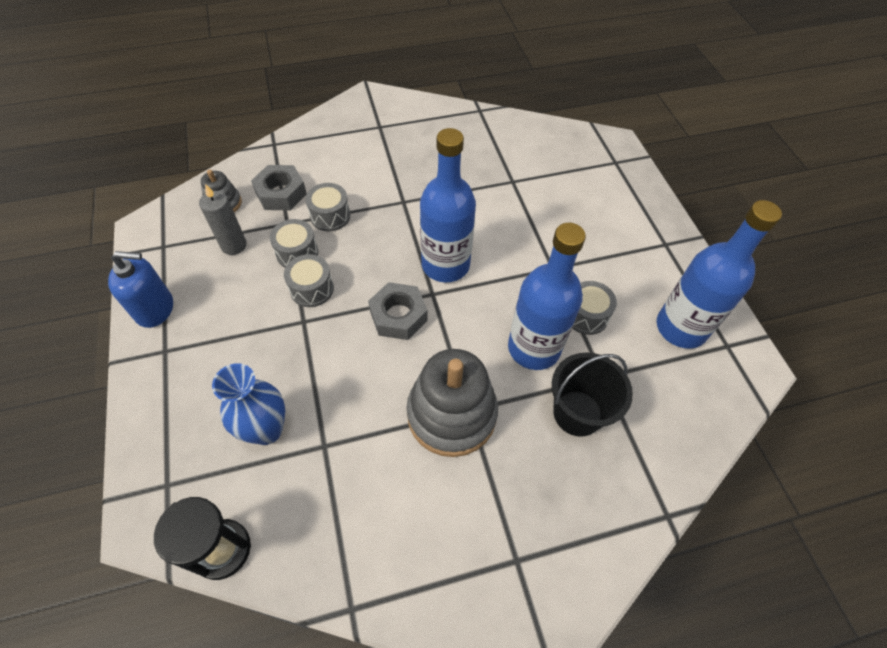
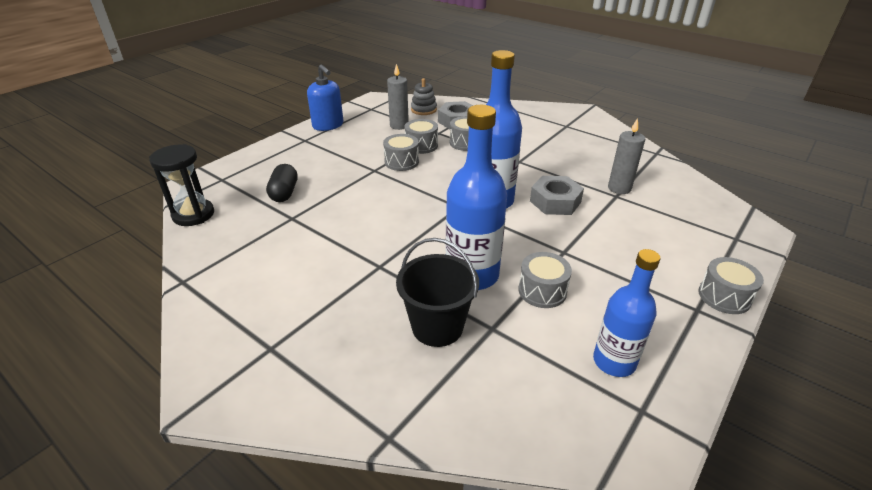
camera: 55 degrees right, 20 degrees down
(266, 429) = (284, 193): blue vase -> black capsule
(398, 316) = (422, 201): grey nut -> grey nut (555, 202)
(451, 414) = (367, 259): grey stacking toy -> none
(505, 171) = (619, 188): none -> grey candle
(664, 220) = (724, 296): none -> grey drum
(681, 328) = (614, 361): blue bottle -> blue bottle, size x0.66

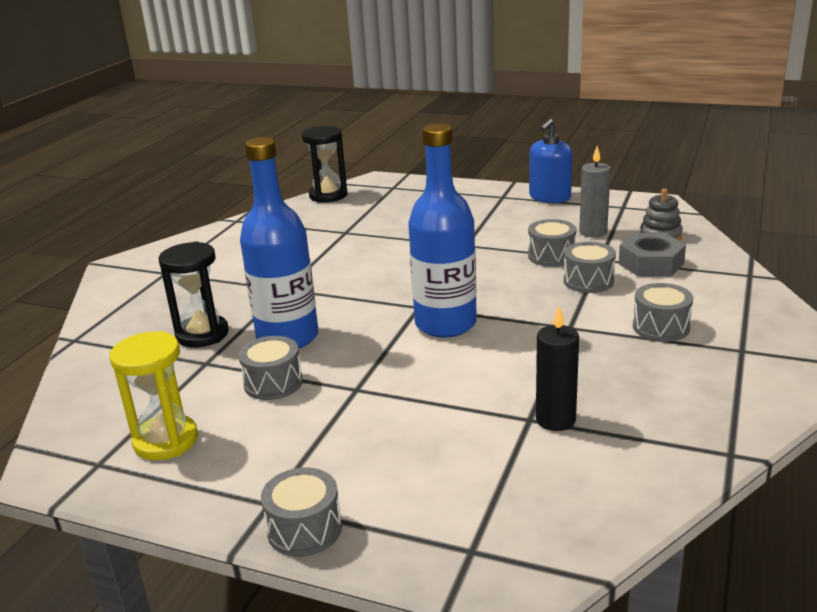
camera: 75 degrees right, 10 degrees down
(284, 193) = (387, 217): black capsule -> none
(401, 162) = (498, 254): grey drum -> grey drum (661, 327)
(437, 327) = (202, 334): black bucket -> black hourglass
(555, 202) = (474, 369): grey nut -> none
(614, 361) = (166, 441): blue bottle -> yellow hourglass
(619, 188) = (555, 420): grey candle -> black candle

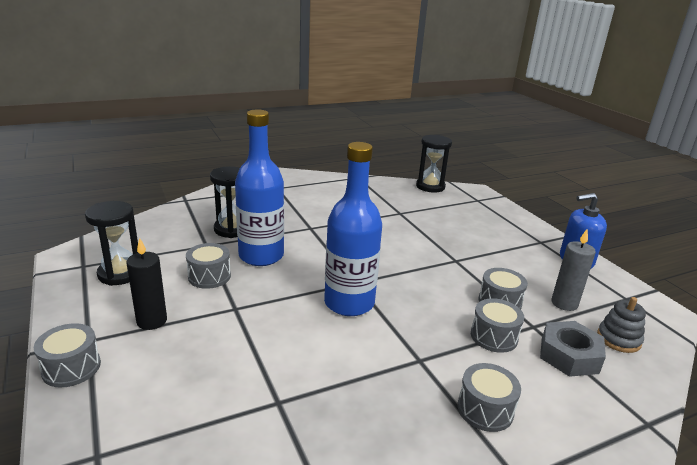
camera: 40 degrees right, 0 degrees up
(166, 441) = (120, 274): yellow hourglass -> black hourglass
(555, 420) = (290, 416): black candle -> black candle (152, 321)

